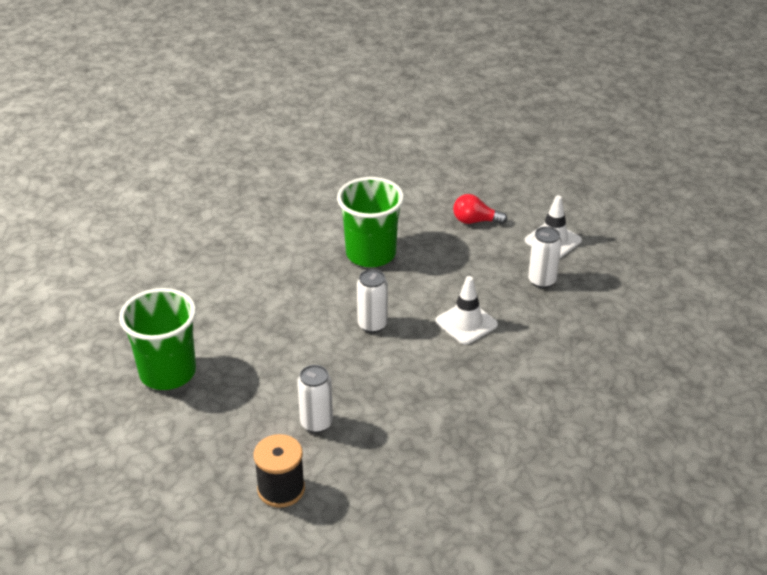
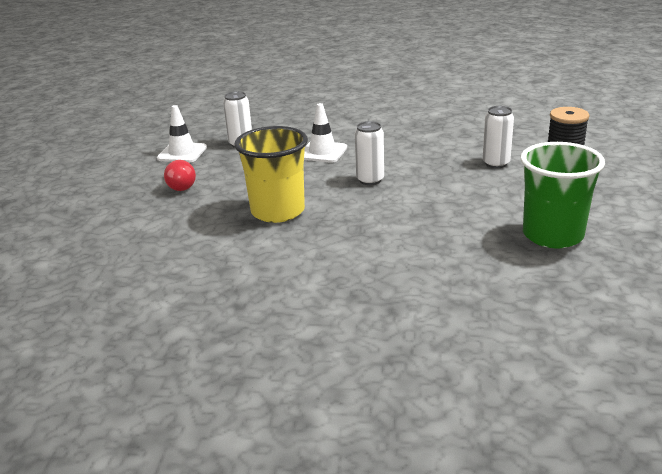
camera: 120 degrees left, 10 degrees down
(371, 254) = (278, 211): green cup -> yellow cup

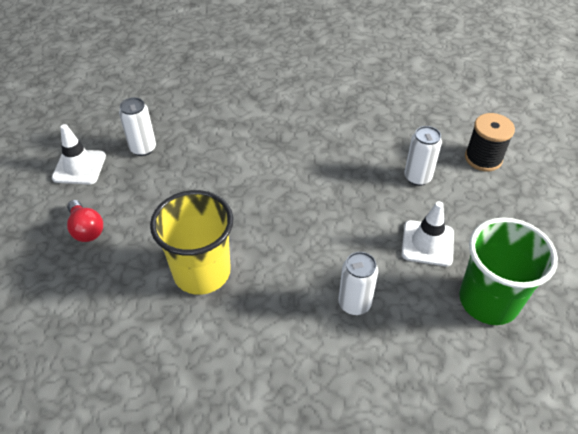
camera: 10 degrees left, 20 degrees up
(322, 152) = (235, 162): white traffic cone -> white traffic cone (427, 243)
(370, 180) = (292, 211): white can -> white can (354, 303)

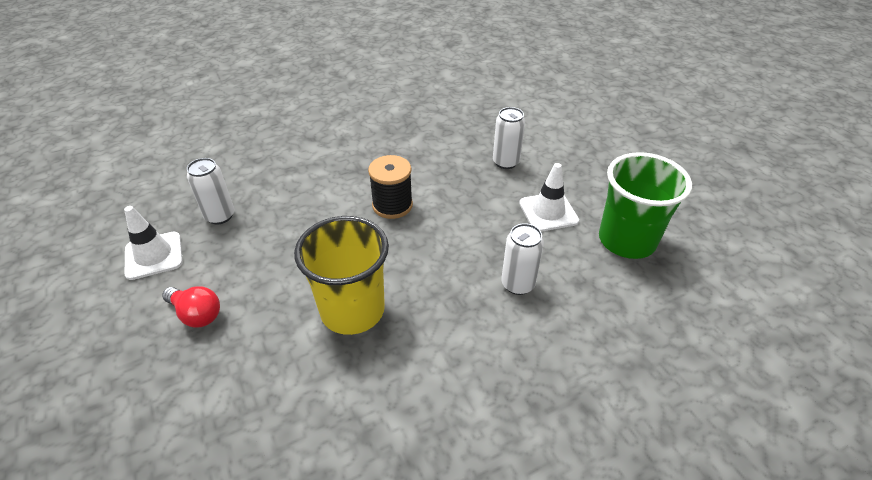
camera: 25 degrees left, 5 degrees down
(483, 158) = (549, 132): black spool -> black spool (392, 205)

